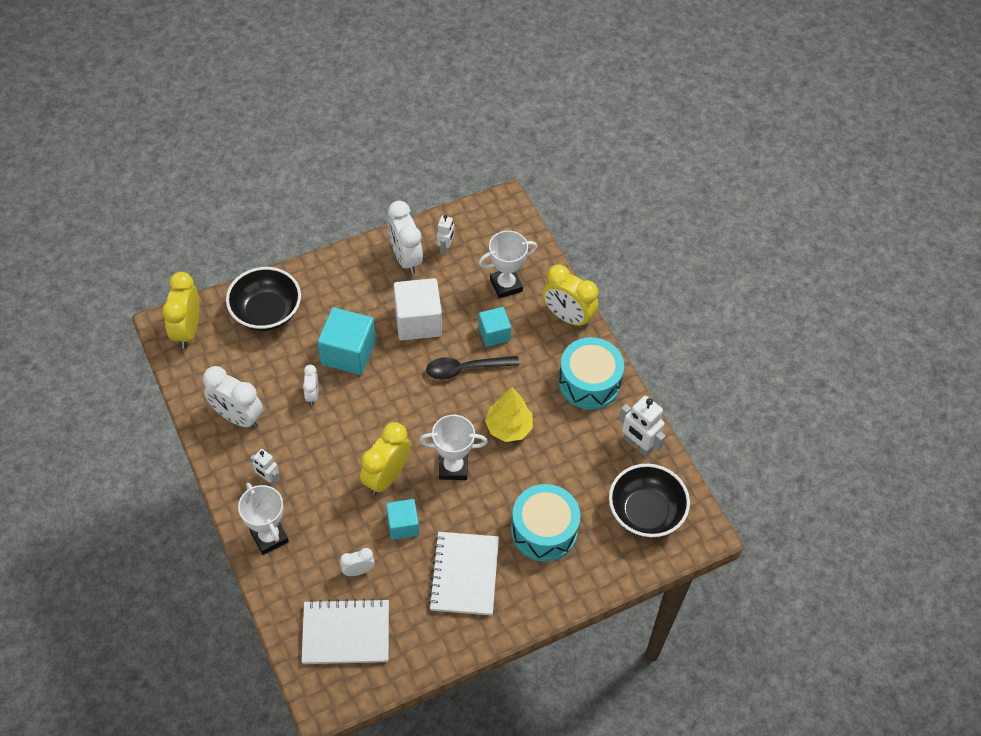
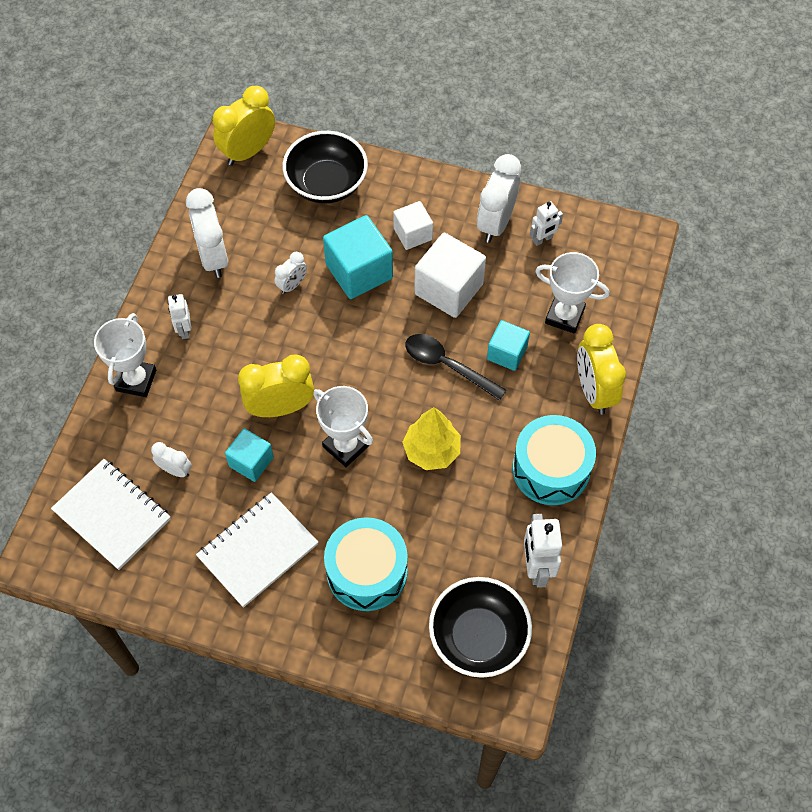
camera: 45 degrees right, 5 degrees up
(359, 303) = (413, 234): none -> white cube

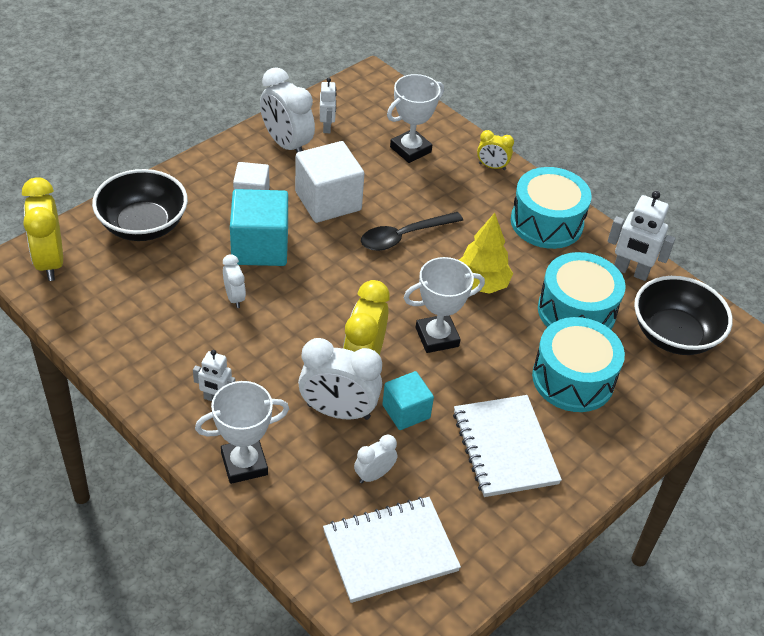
camera: 65 degrees left, 15 degrees down
(136, 380) = (244, 464): white trophy -> white trophy turned 60 degrees counterclockwise
(213, 257) = (150, 340): white clock -> white clock (338, 411)
(451, 541) = (576, 311): none -> turquoise drum
(507, 353) = (419, 197): turquoise cube -> none
(594, 391) = (492, 166): yellow clock -> yellow clock, size x0.53

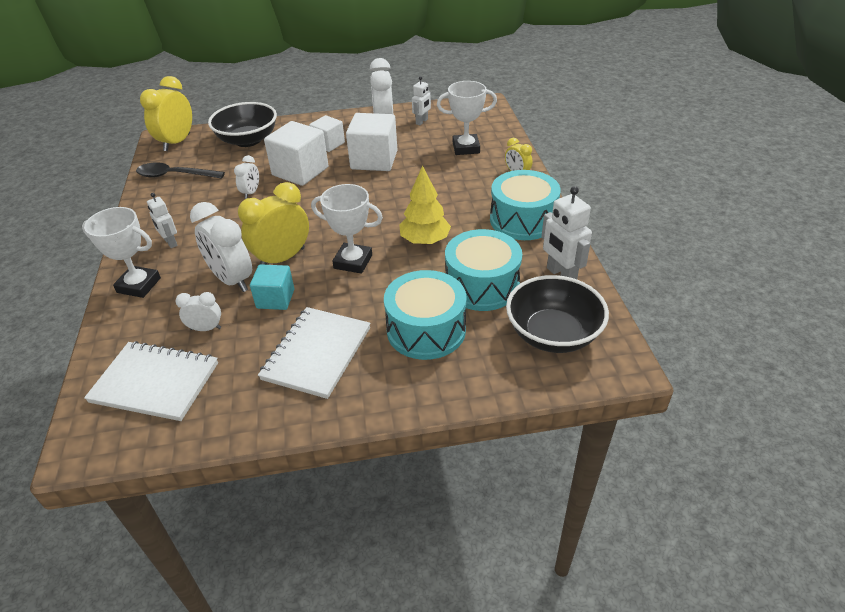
camera: 40 degrees right, 5 degrees down
(260, 247) = (300, 171): turquoise cube -> white cube
(404, 236) = (401, 195): black spoon -> black spoon (174, 175)

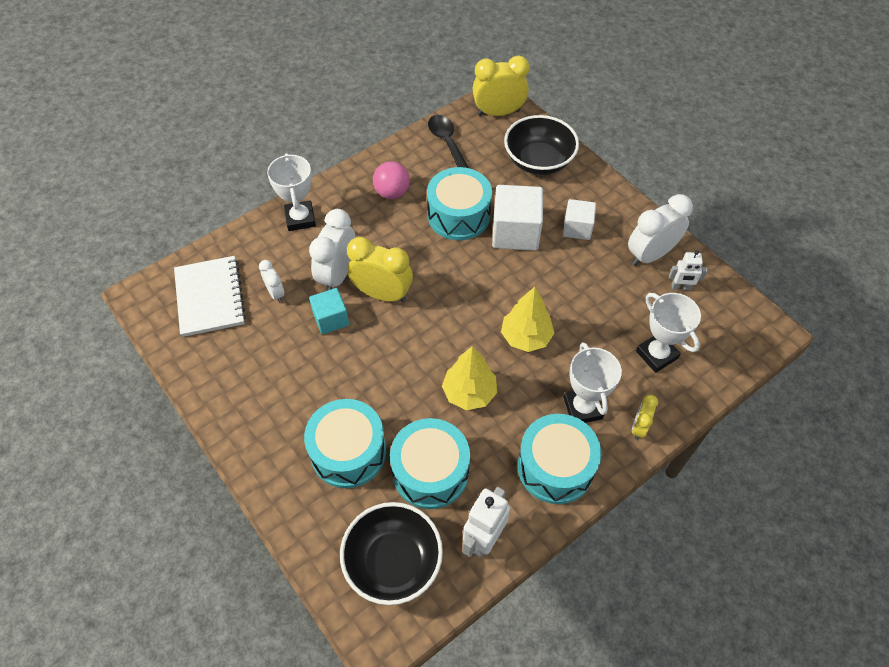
camera: 60 degrees right, 15 degrees up
(170, 242) = (359, 204): white robot -> none
(183, 220) = (392, 192): none -> pink ball
(251, 193) = (458, 215): white clock -> turquoise drum
(316, 353) = (284, 384): white notebook -> none
(353, 262) = (407, 349): white trophy -> white trophy (582, 408)
(374, 160) = (575, 282): white cube -> none
(400, 197) = (526, 337): none -> yellow tree

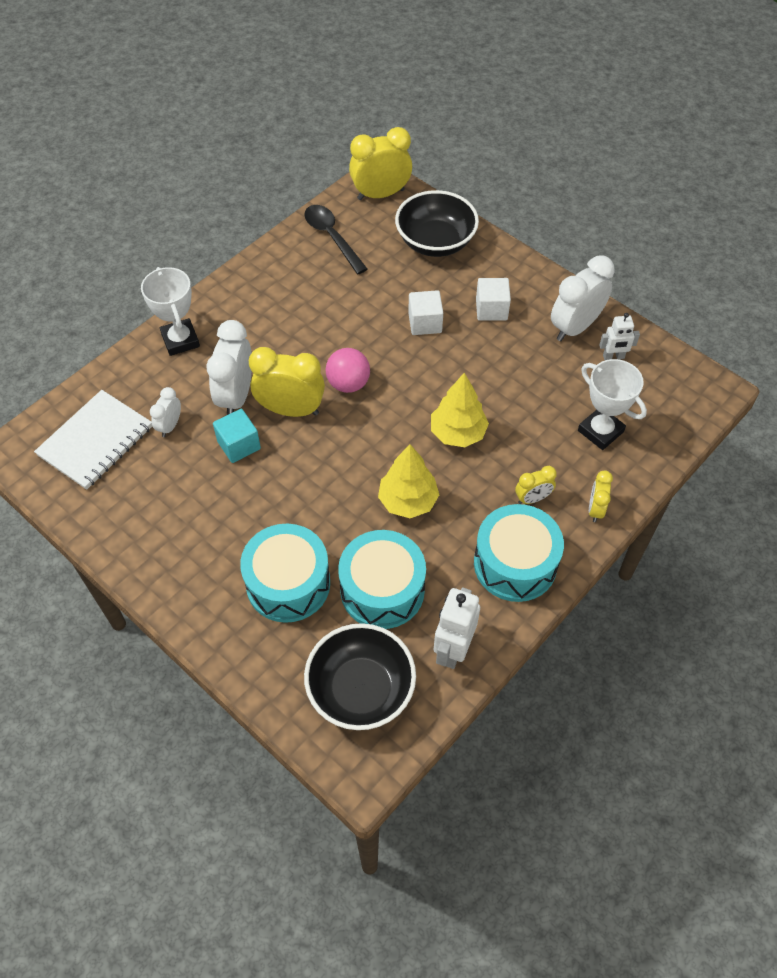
camera: 10 degrees left, 0 degrees up
(210, 297) = (96, 441): white notebook -> white notebook turned 60 degrees clockwise
(275, 293) = (170, 426): white clock -> white clock turned 120 degrees counterclockwise
(392, 192) = (279, 298): pink ball -> pink ball (348, 384)
(458, 215) = (358, 313): turquoise drum -> none
(515, 232) = (425, 323): white cube -> white cube, size x0.60
(582, 408) = (532, 498): white trophy -> yellow clock

